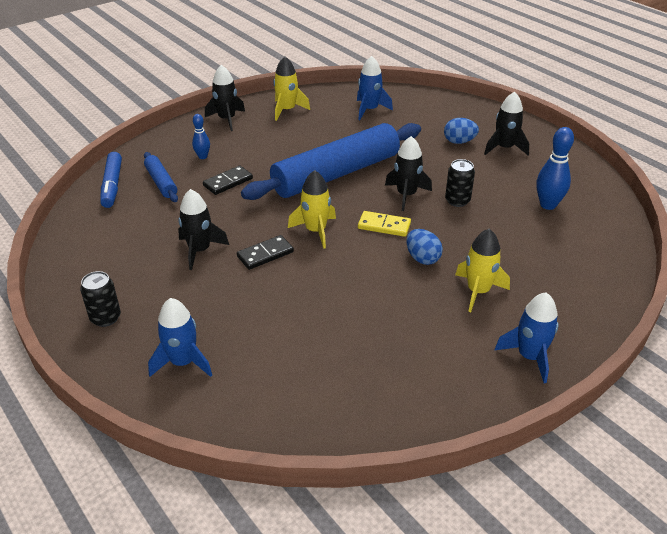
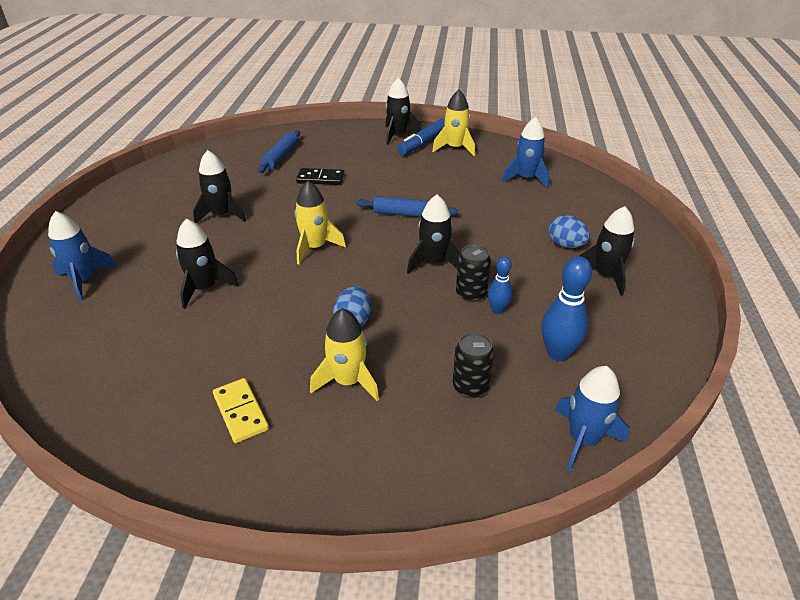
camera: 45 degrees right, 0 degrees up
(105, 318) = (103, 224): black can -> black can (470, 387)
(112, 185) = (251, 144): blue marker -> blue marker (424, 143)
(202, 156) = (336, 153): blue bowling pin -> blue bowling pin (497, 309)
(265, 254) = (253, 243): black domino -> none
(290, 304) = (204, 288): none -> black rocket
(336, 174) = (406, 214): blue rolling pin -> blue rolling pin, size x0.44
(384, 226) = (371, 275): yellow domino -> yellow domino (241, 412)
(529, 356) = (286, 472): blue rocket -> blue rocket (583, 439)

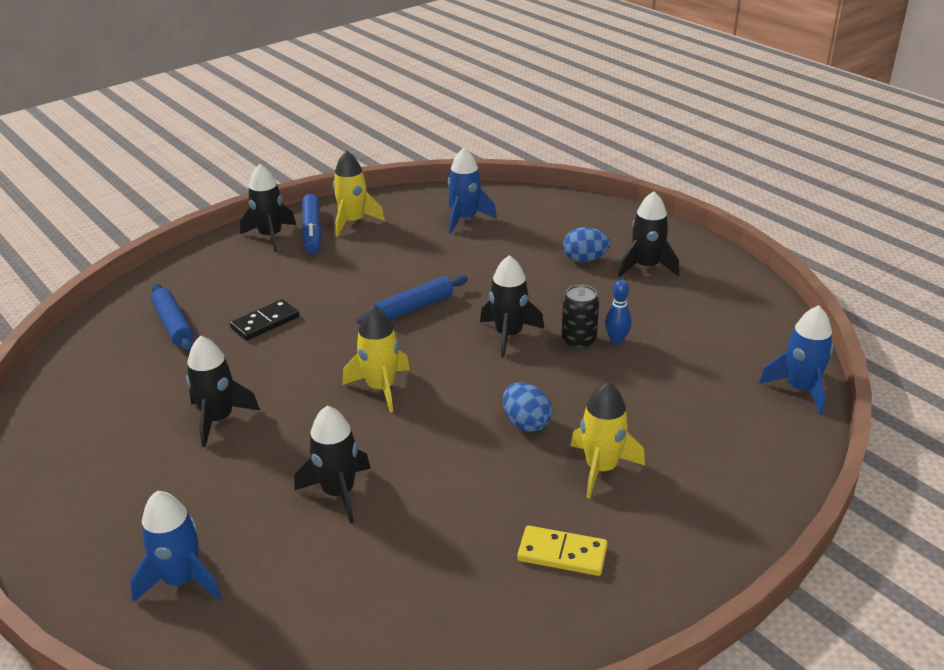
camera: 45 degrees left, 5 degrees down
(470, 387) = (687, 407): black can -> none
(558, 353) = (703, 344): blue bowling pin -> none

